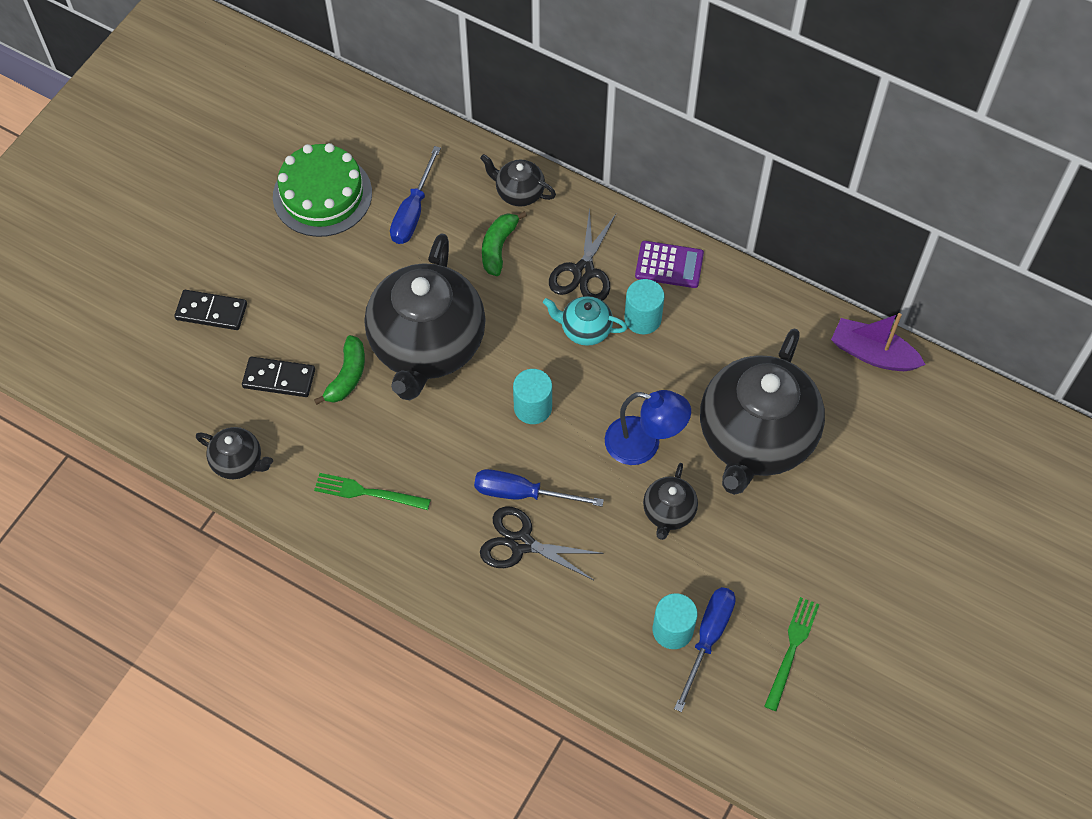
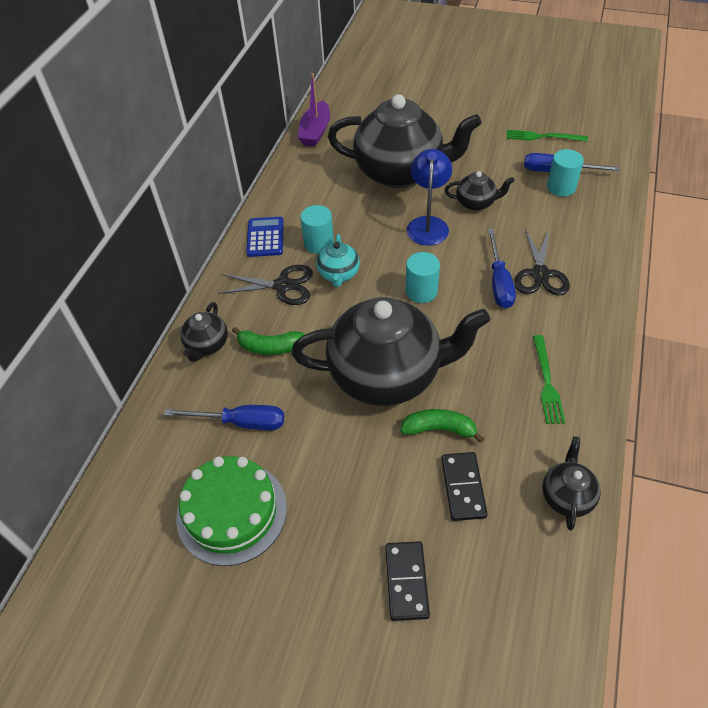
camera: 100 degrees left, 10 degrees down
(669, 265) = (265, 237): purple calculator -> blue calculator

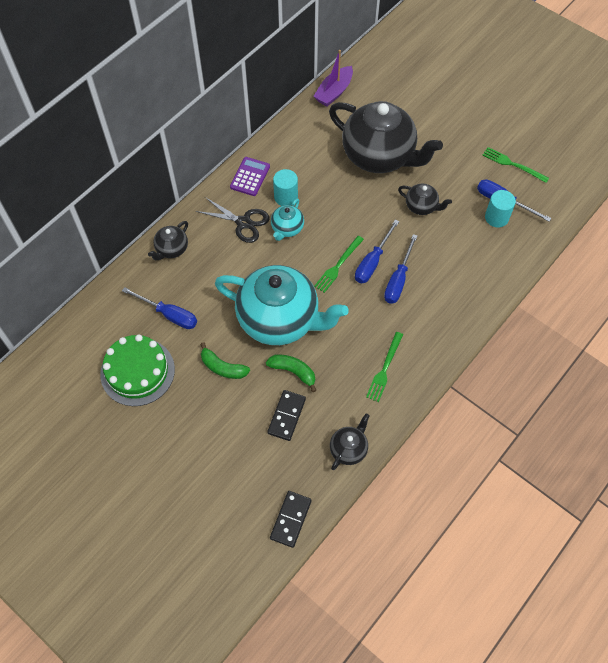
camera: 20 degrees right, 10 degrees up
(265, 237) = (250, 177): blue calculator -> purple calculator
(269, 347) = (212, 267): green banana -> green banana (223, 367)
(387, 375) = (280, 320): black teapot -> turquoise teapot
(406, 581) = (220, 458): black domino -> black domino (291, 519)
(421, 291) = (338, 265): turquoise cylinder -> green fork
(428, 224) = (374, 211): blue lamp -> none
(458, 274) = (372, 262): none -> blue screwdriver
(540, 274) = (432, 285): black scissors -> none

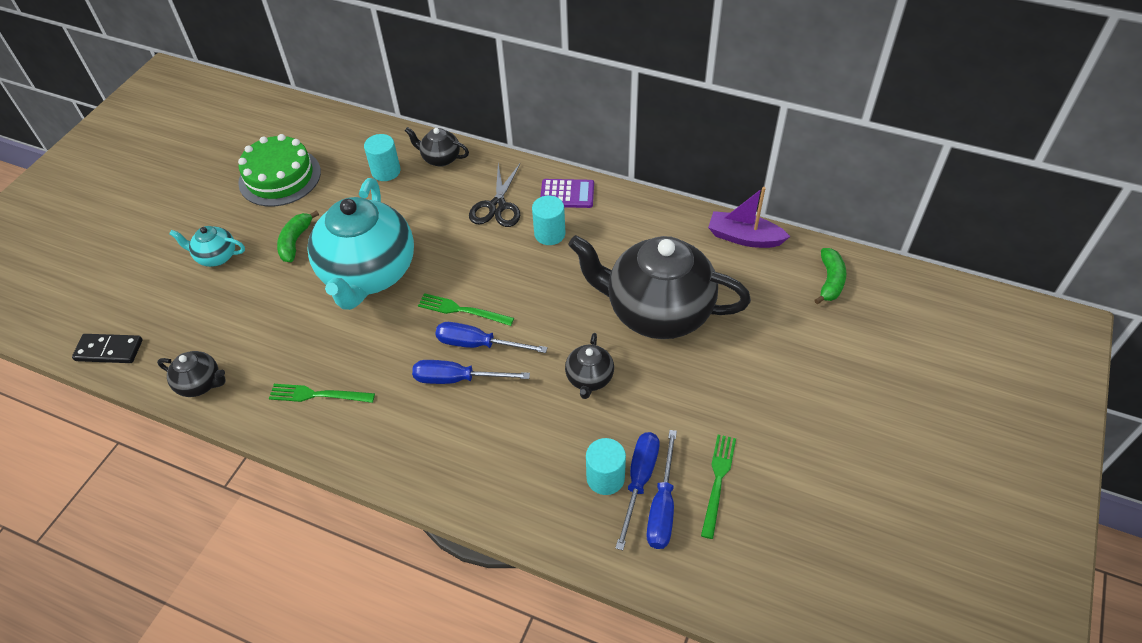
camera: 75 degrees right, 10 degrees down
(168, 290) = (386, 171): none -> turquoise cylinder
(169, 315) = (354, 180): blue screwdriver -> blue screwdriver (662, 506)
(287, 229) = (502, 247): turquoise teapot -> turquoise teapot (216, 257)
(287, 416) = (239, 313): black domino -> none
(293, 371) = (299, 305): green banana -> green banana (830, 281)
(379, 156) = (657, 311): black teapot -> black teapot turned 90 degrees clockwise

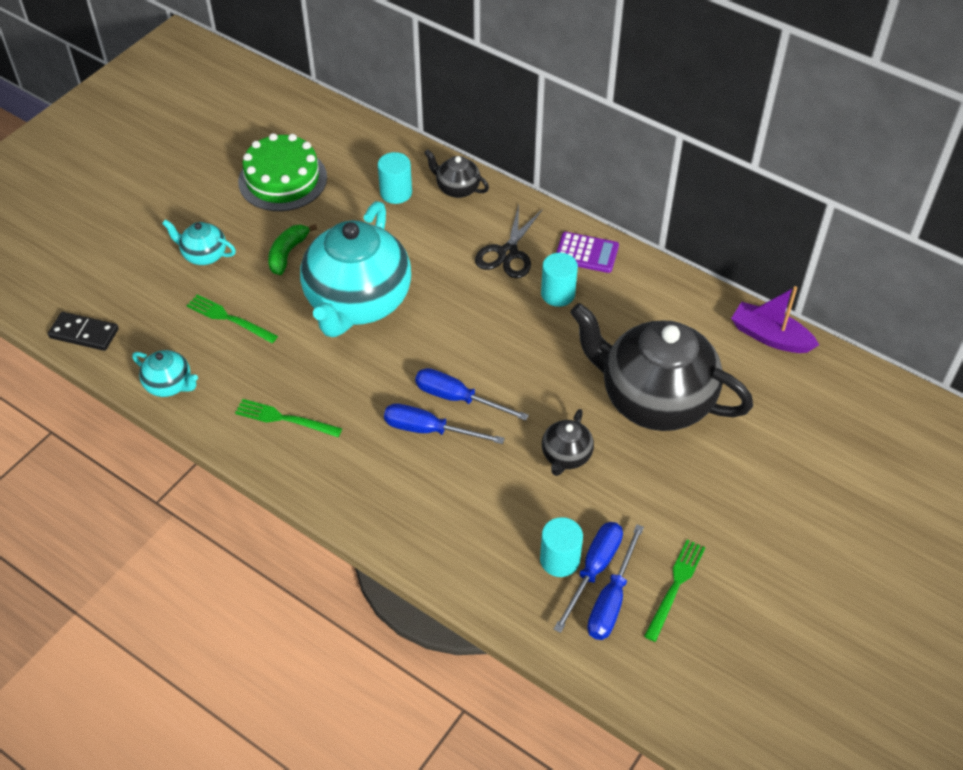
camera: 10 degrees right, 0 degrees up
(200, 384) = (170, 385): black teapot -> turquoise teapot
(462, 310) = (448, 359): green fork -> green fork (229, 318)
(830, 281) = (852, 402): green banana -> none

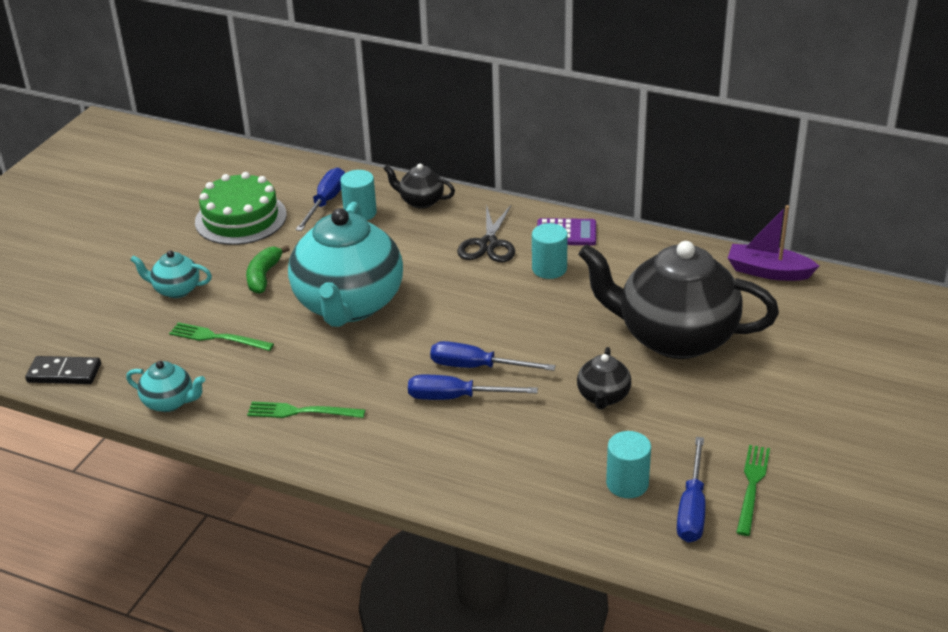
camera: 10 degrees left, 15 degrees down
(593, 570) = (665, 486): blue screwdriver -> blue screwdriver (326, 202)

